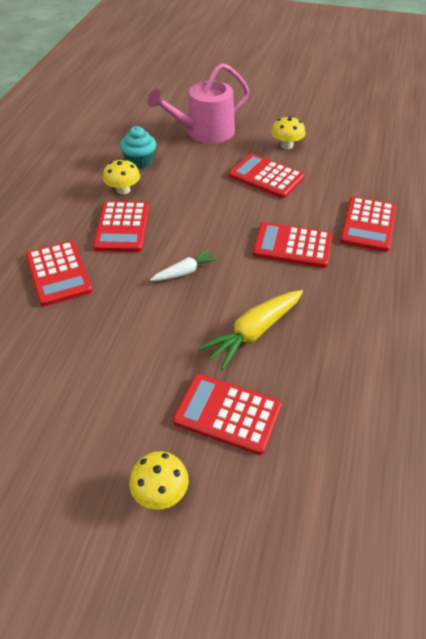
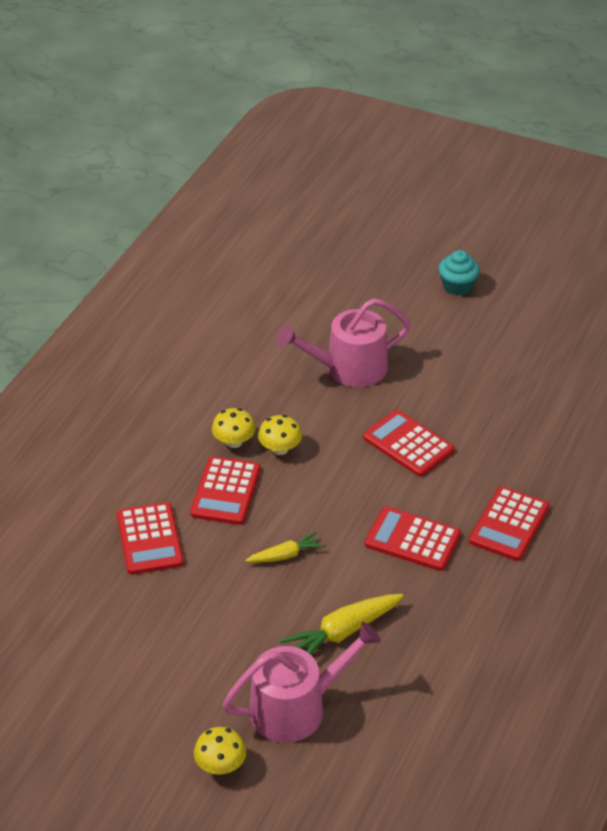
camera: 10 degrees right, 5 degrees down
(139, 161) = (260, 404): turquoise cupcake -> turquoise cupcake (457, 286)
(185, 272) = (285, 555): white carrot -> yellow carrot
(227, 414) = (296, 708): red calculator -> pink watering can
(286, 145) = (447, 401): yellow mushroom -> yellow mushroom (280, 449)

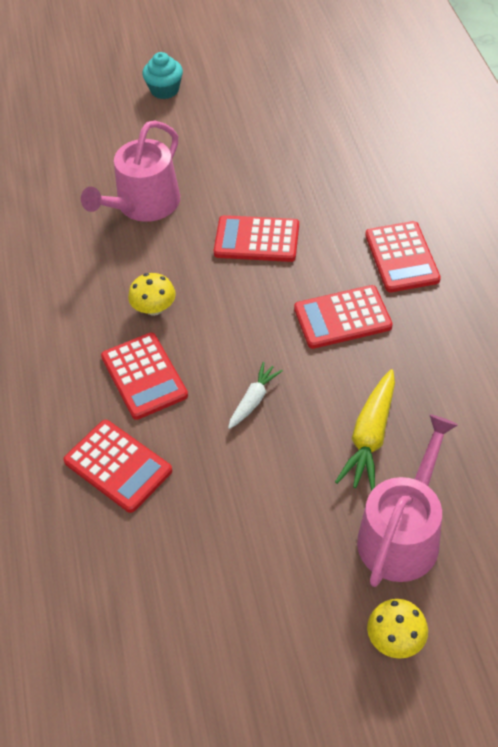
camera: 35 degrees left, 10 degrees up
(234, 442) = (107, 327): yellow mushroom -> none
(285, 555) = (253, 400): yellow carrot -> white carrot

